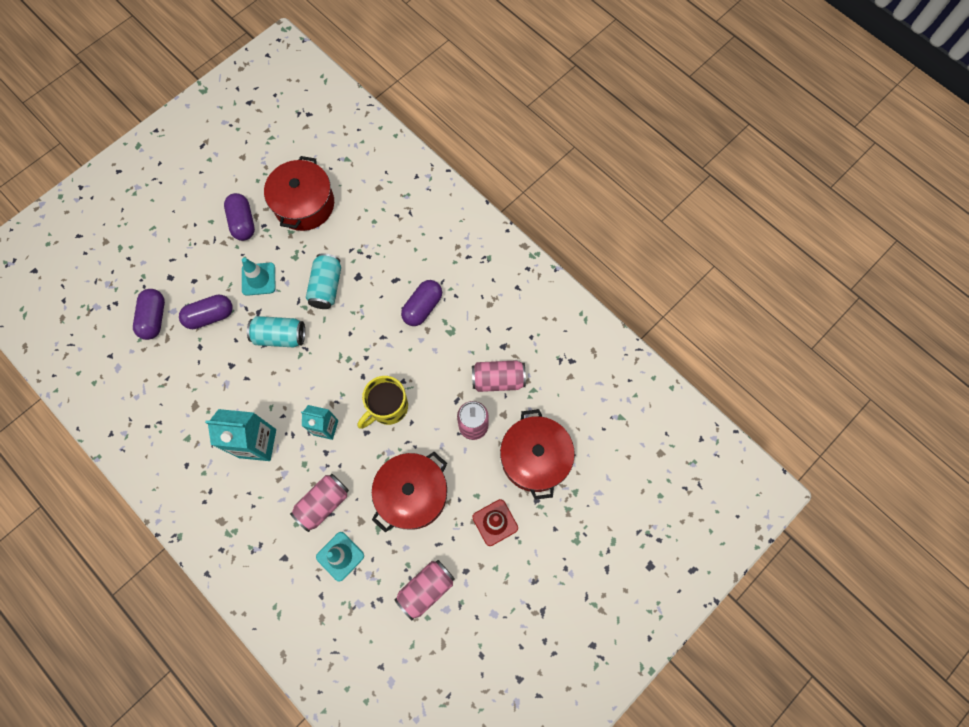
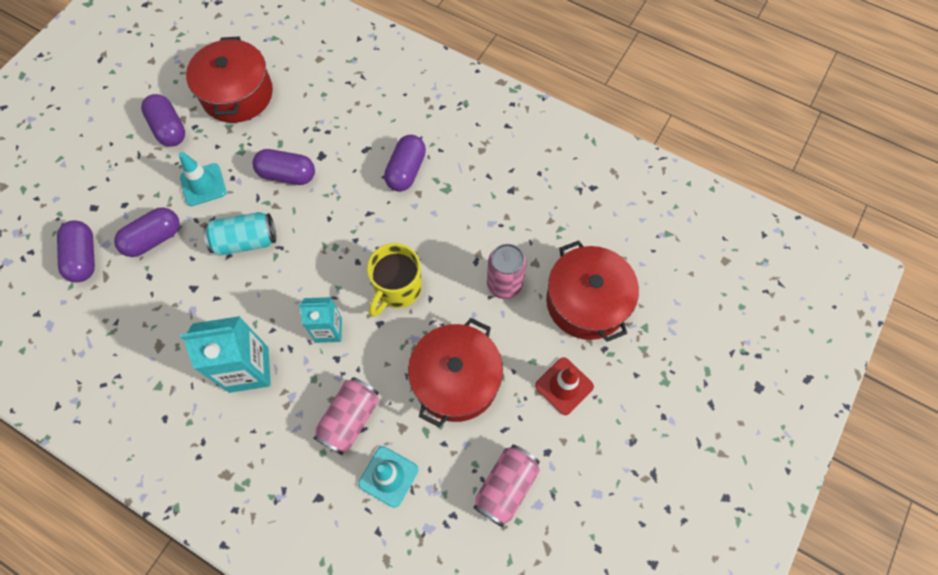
camera: 15 degrees left, 5 degrees down
(326, 287) = (287, 175): turquoise can -> purple capsule
(498, 380) = (516, 227): pink can -> none

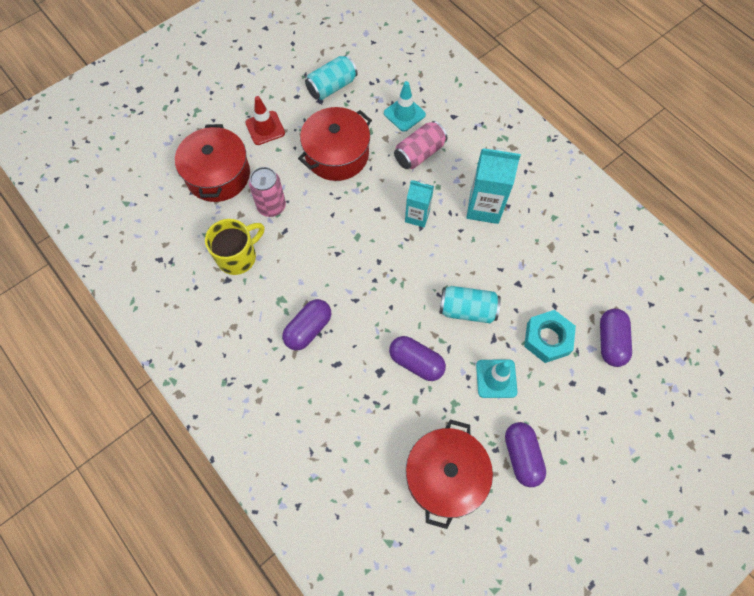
camera: 160 degrees left, 0 degrees up
(154, 239) = (547, 339): purple capsule -> turquoise nut
(397, 289) = (354, 229): yellow mug -> yellow mug (238, 257)
(506, 486) = (332, 87): pink can -> turquoise can

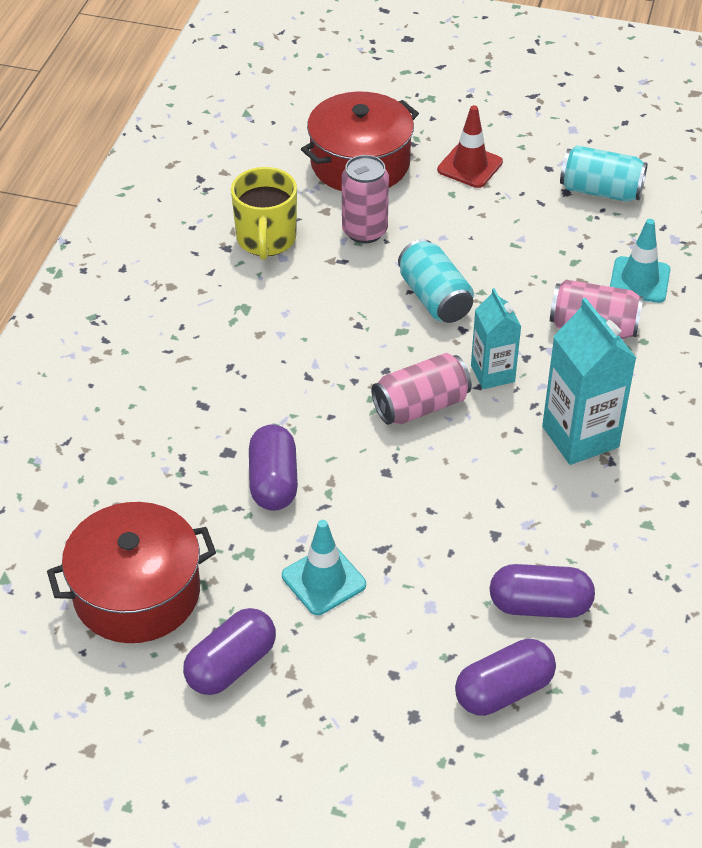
camera: 55 degrees right, 20 degrees down
(238, 257) = (266, 240): yellow mug -> yellow mug turned 75 degrees clockwise
(308, 329) = (227, 353): purple capsule -> purple capsule (539, 605)
(337, 154) = (502, 249): red pot -> none
(414, 261) = (421, 406): none -> pink can
(467, 310) = (400, 497): turquoise can -> turquoise can (434, 298)
(547, 339) = (438, 610): turquoise nut -> none

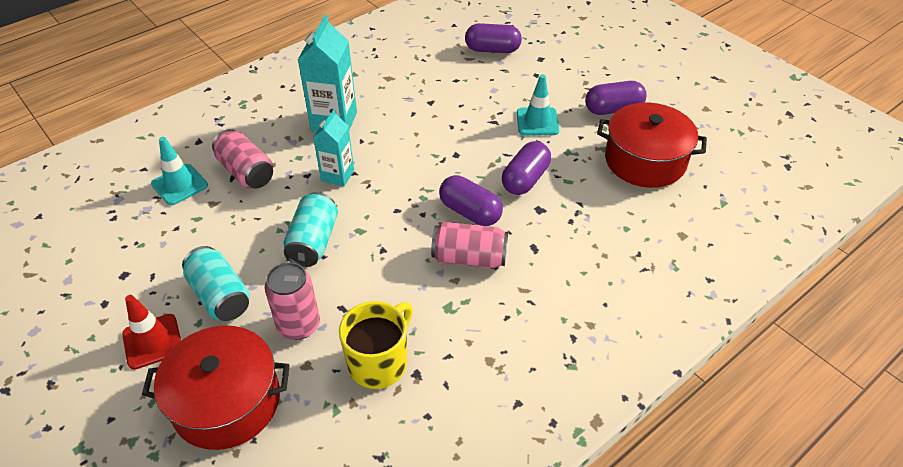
camera: 145 degrees left, 0 degrees up
(421, 406) = (399, 178): pink can -> pink can (469, 258)
(539, 605) = (442, 68): purple capsule -> purple capsule (470, 212)
(600, 191) = (103, 261): turquoise can -> turquoise can (220, 296)

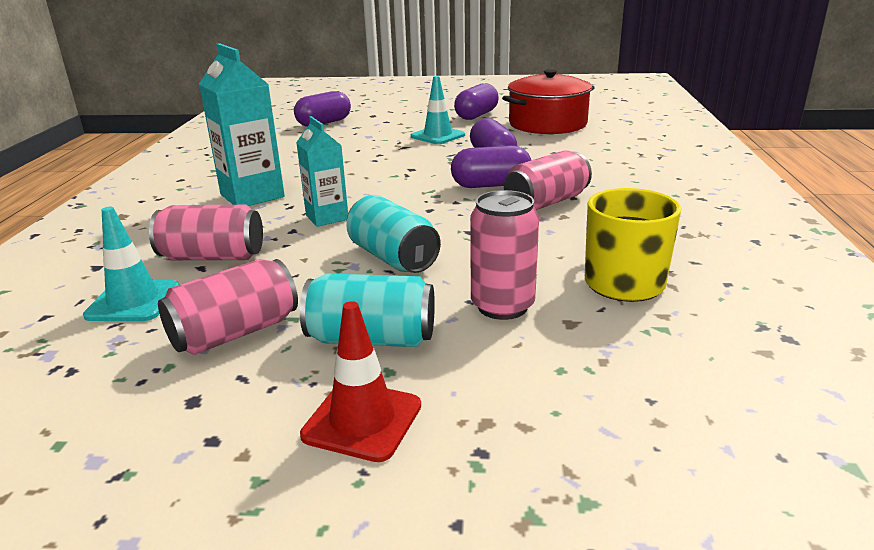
camera: 45 degrees left, 20 degrees down
(184, 243) = (235, 333): none -> pink can
(227, 401) = (559, 397): red pot -> none

